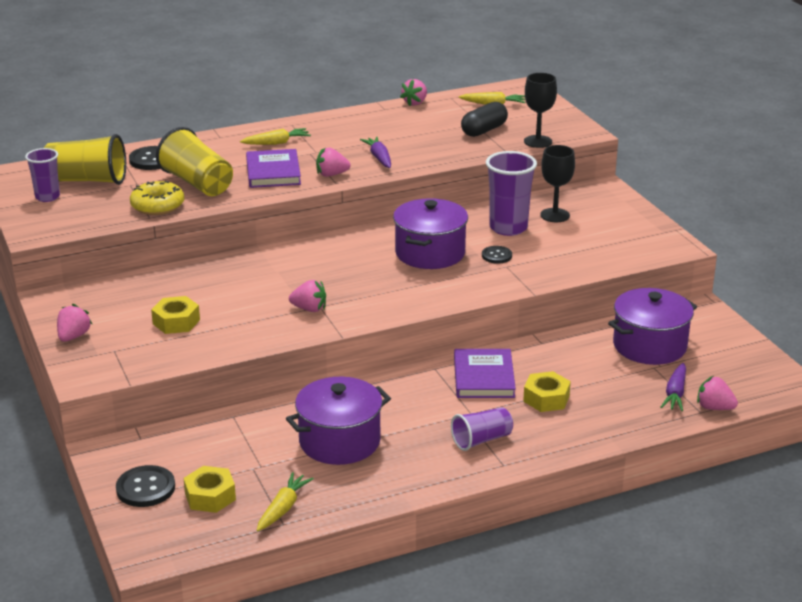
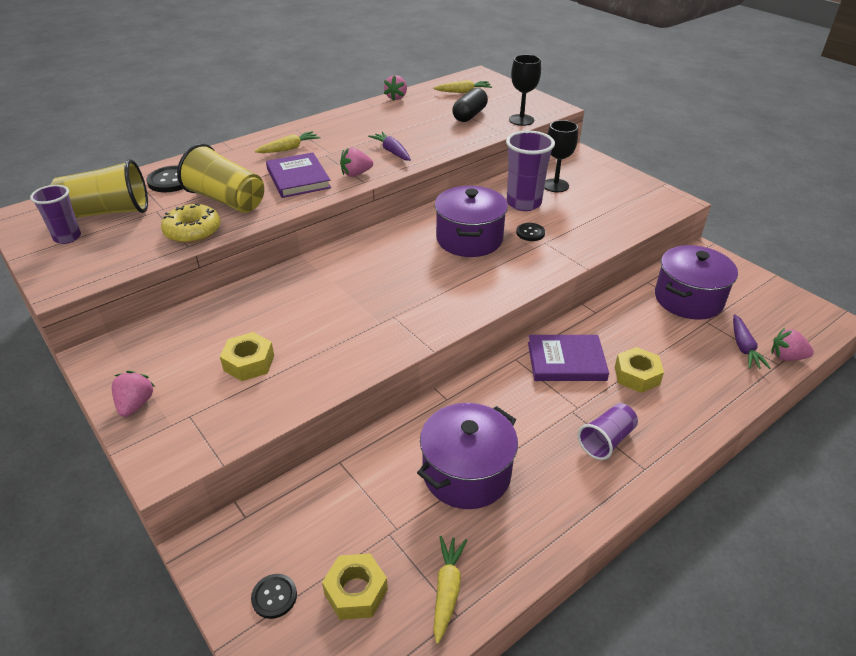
camera: 15 degrees left, 10 degrees up
(145, 488) = (274, 597): black button -> black button, size x0.63
(309, 309) = (384, 322): pink strawberry -> none
(483, 377) = (566, 361): purple book -> purple book turned 75 degrees counterclockwise

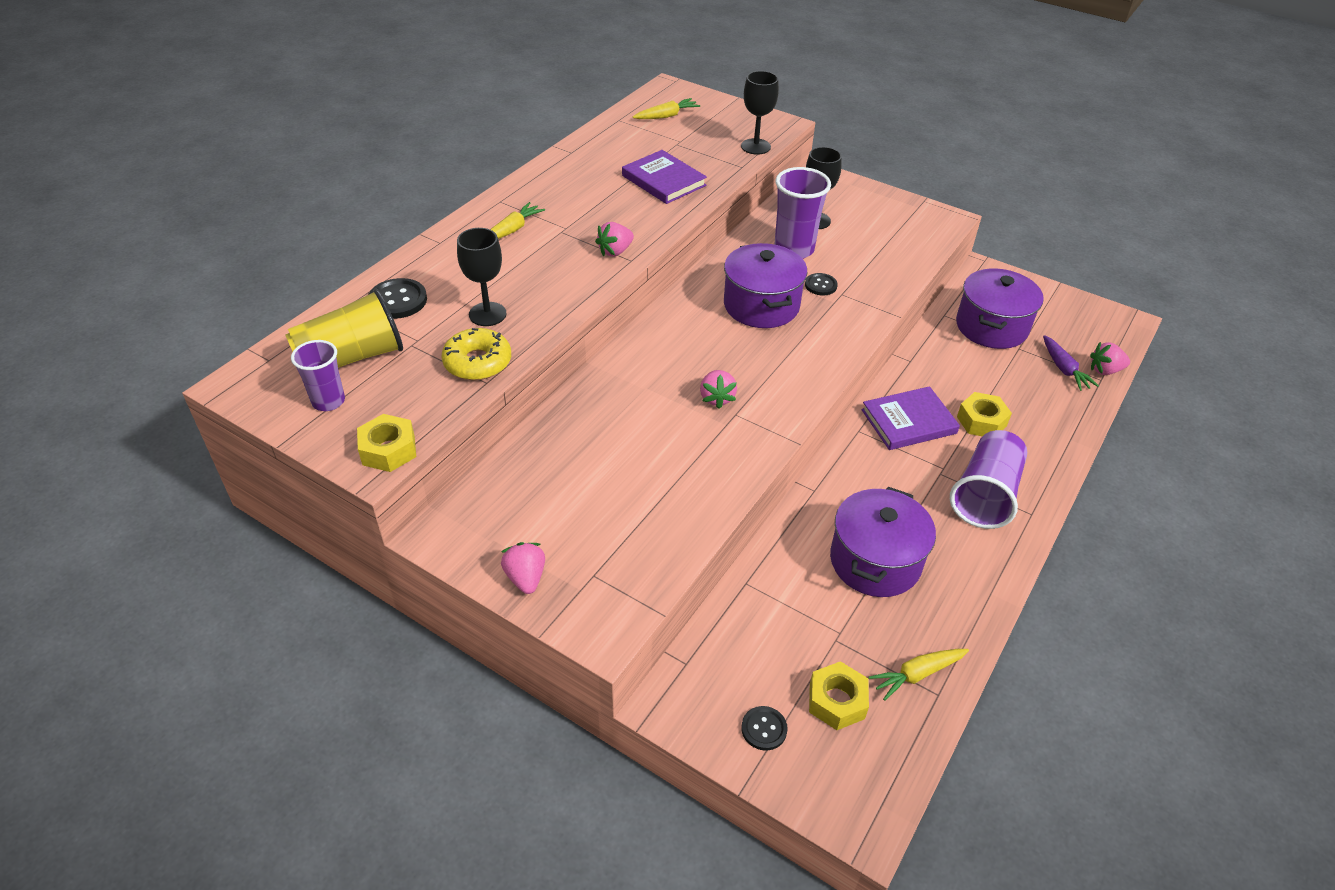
camera: 20 degrees left, 5 degrees up
(226, 200) = (487, 314): yellow cup -> black goblet
(249, 363) = (617, 502): yellow nut -> yellow nut (389, 450)
(298, 178) = (552, 269): purple book -> purple book (663, 181)
(392, 151) = (636, 214): purple carrot -> none
(396, 97) = (592, 136): pink strawberry -> pink strawberry (717, 398)
(447, 590) = (917, 675): yellow carrot -> yellow carrot turned 105 degrees counterclockwise
(469, 115) = (694, 149): black capsule -> none
(606, 440) = (985, 495): purple cup -> purple cup, size x1.61

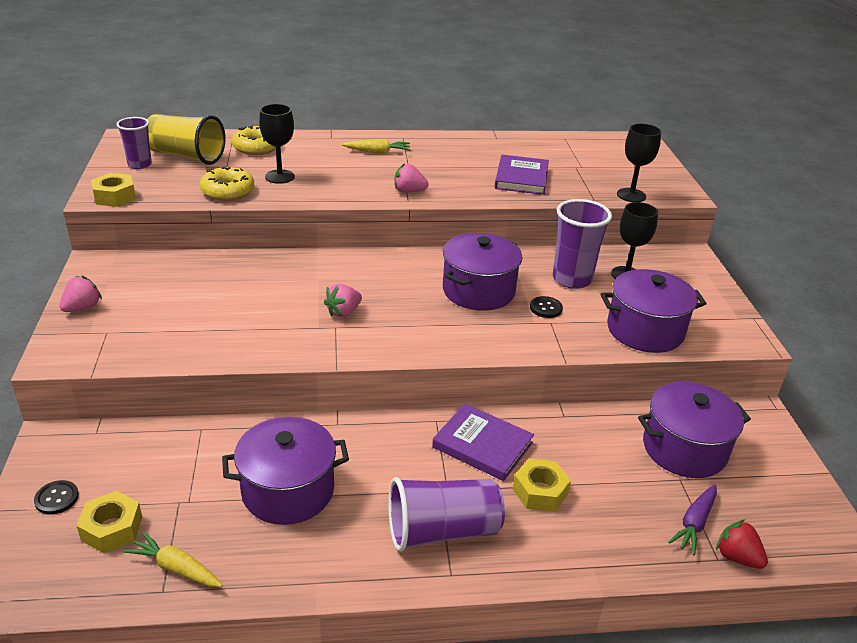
camera: 50 degrees right, 10 degrees down
(398, 300) = (256, 147): black button -> yellow donut
(666, 116) = (603, 151): yellow carrot -> none
(894, 256) = (645, 330): none -> purple pot
(1105, 370) = (737, 557): pink strawberry -> red strawberry

